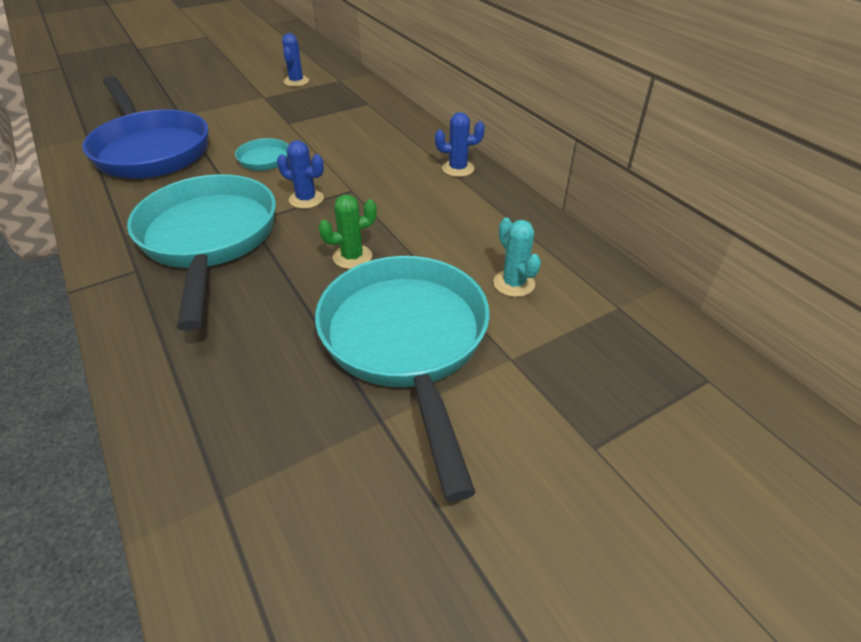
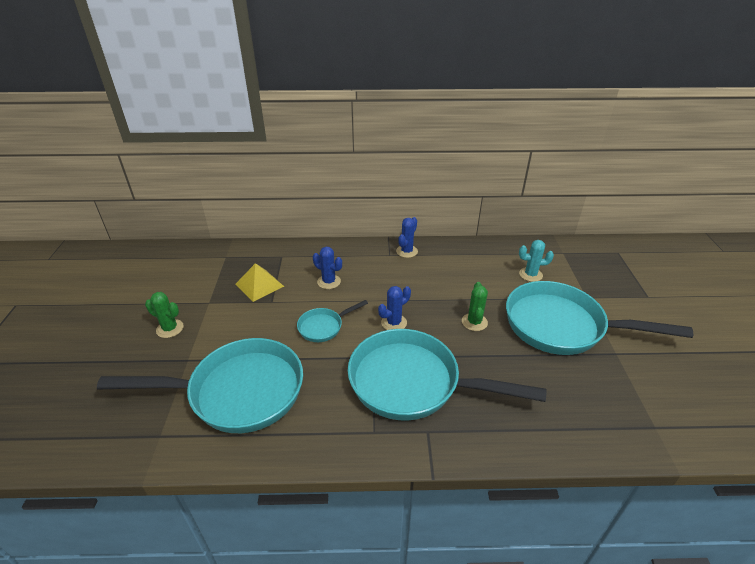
camera: 60 degrees left, 5 degrees down
(150, 150) = (238, 392): blue pan -> turquoise pan
(216, 95) = (170, 328): none -> green cactus
(296, 81) = (201, 278): blue cactus -> blue cactus (329, 282)
(309, 109) = (259, 285): none -> yellow pyramid

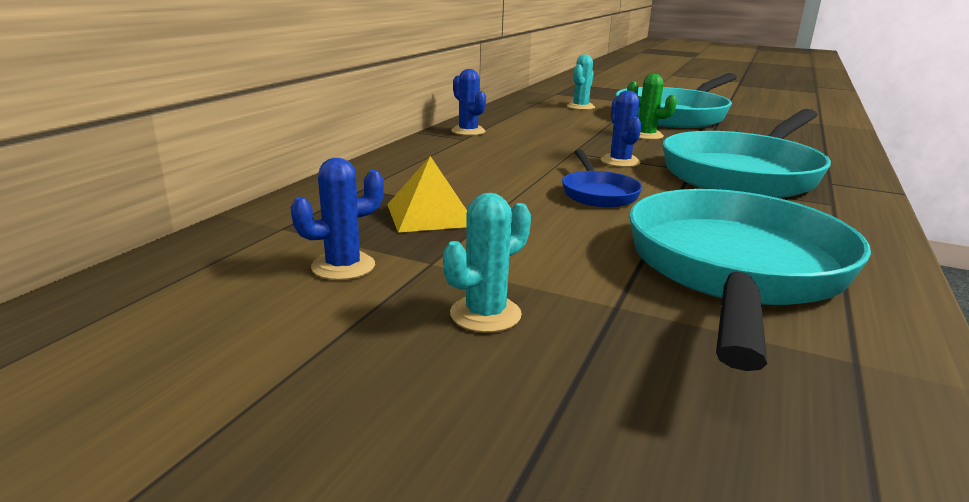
camera: 65 degrees left, 15 degrees down
(170, 328) = (485, 314): green cactus -> turquoise cactus
(323, 327) = (598, 193): turquoise pan -> blue pan
(329, 282) = (485, 174): blue cactus -> blue cactus (343, 266)

